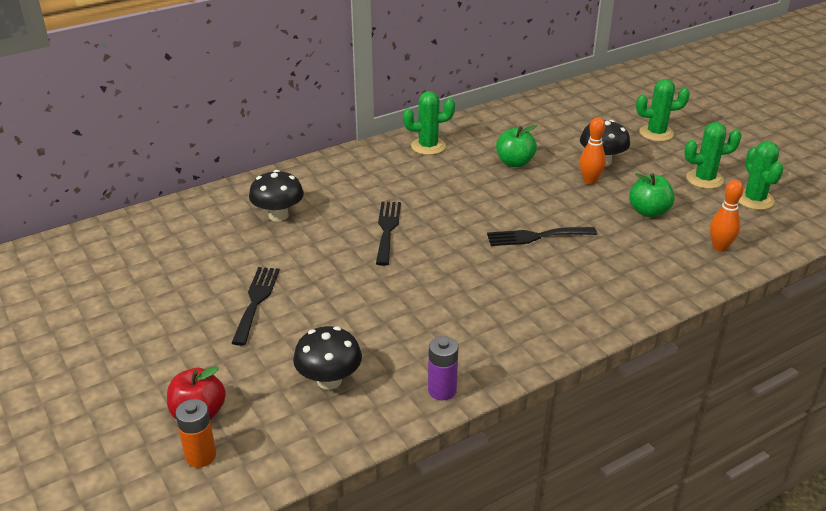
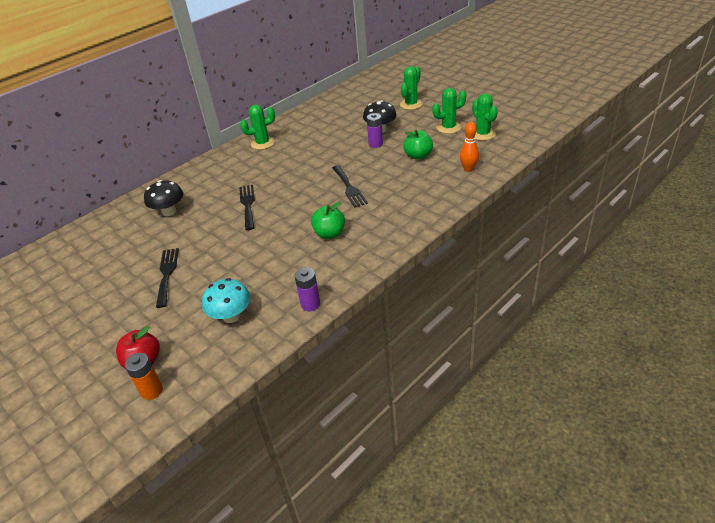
camera: 10 degrees left, 5 degrees up
(329, 380) = (231, 316): black mushroom -> turquoise mushroom
(514, 162) = (323, 142): green apple -> green apple (329, 234)
(536, 236) = (349, 188): black fork -> black fork turned 90 degrees counterclockwise
(590, 181) = (375, 144): orange bowling pin -> purple battery
(656, 133) = (411, 104): green cactus -> green cactus turned 45 degrees counterclockwise

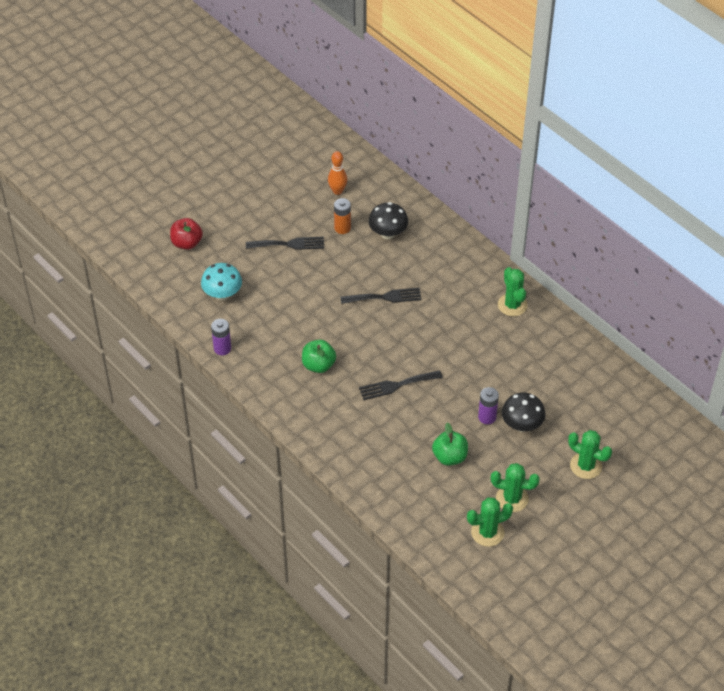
camera: 90 degrees right, 10 degrees up
(152, 390) = (156, 252): orange battery -> orange battery (342, 228)
(448, 128) = (512, 498): green cactus -> green cactus turned 60 degrees counterclockwise
(468, 169) = (409, 502): orange bowling pin -> orange bowling pin (337, 191)

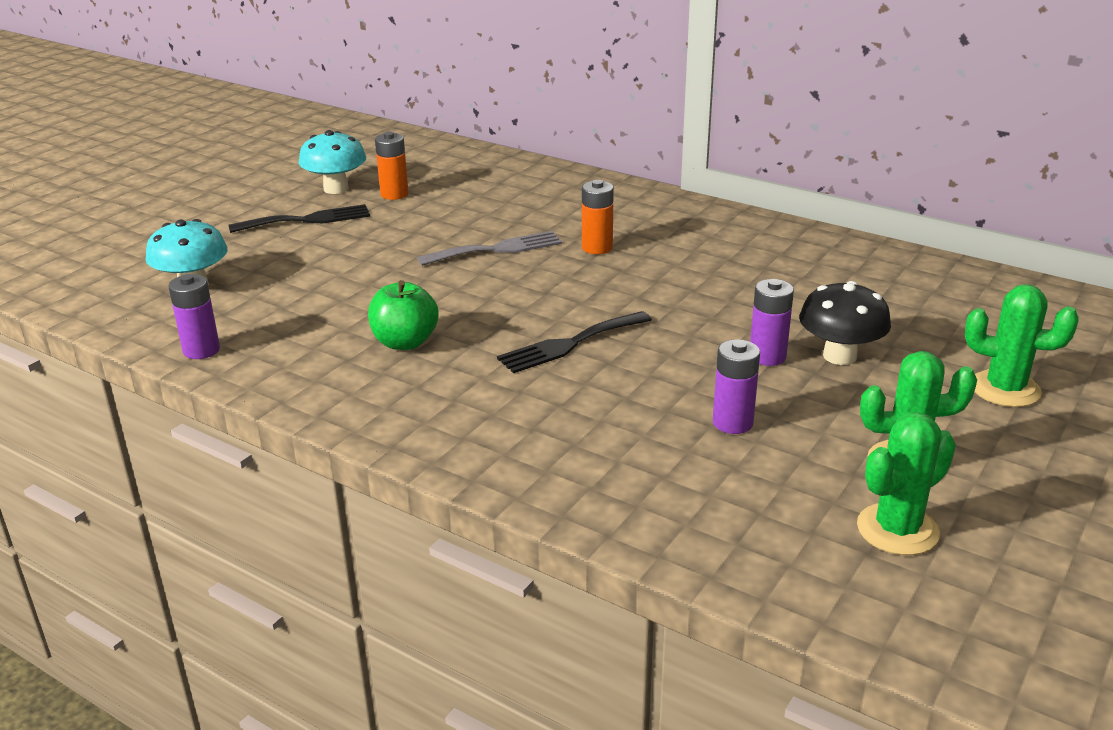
camera: 15 degrees left, 20 degrees down
(187, 243) = (119, 242): red apple -> none
(310, 214) = (336, 189): none -> turquoise mushroom
(337, 191) = (374, 164): orange bowling pin -> none
(385, 297) = (497, 249): black fork -> grey fork
(388, 233) = (472, 190): black mushroom -> none
(439, 308) = (597, 248): none -> orange battery
(449, 457) = (732, 423): green apple -> purple battery
(512, 305) = (718, 228): green cactus -> none

